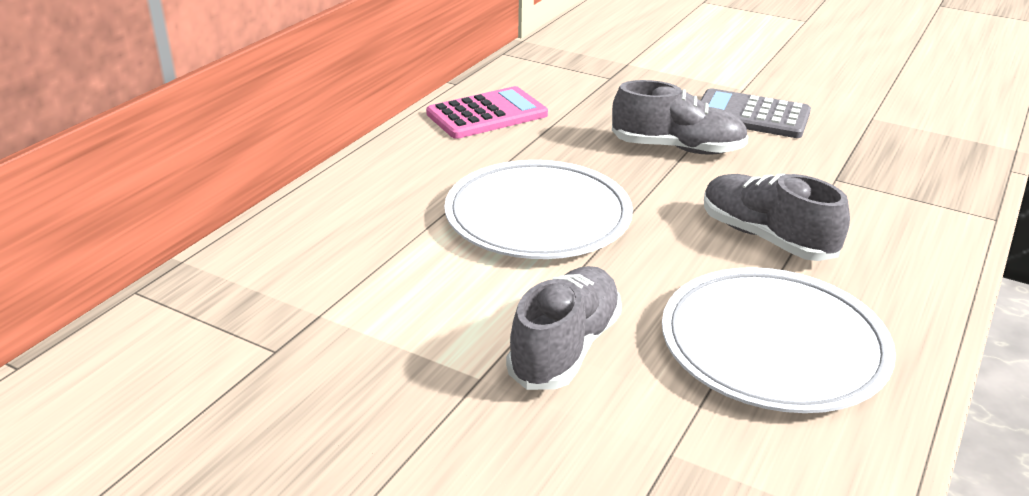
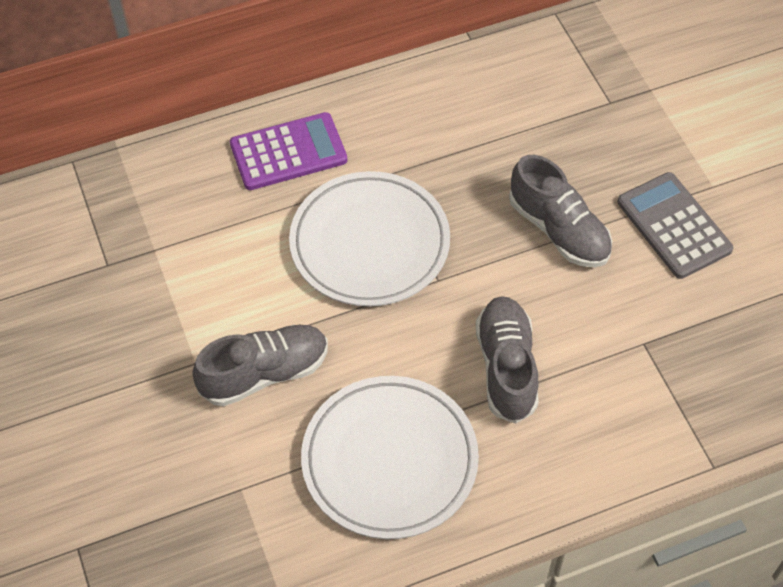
camera: 40 degrees right, 25 degrees up
(380, 195) = (288, 152): none -> purple calculator
(487, 114) = (454, 97): pink calculator -> none

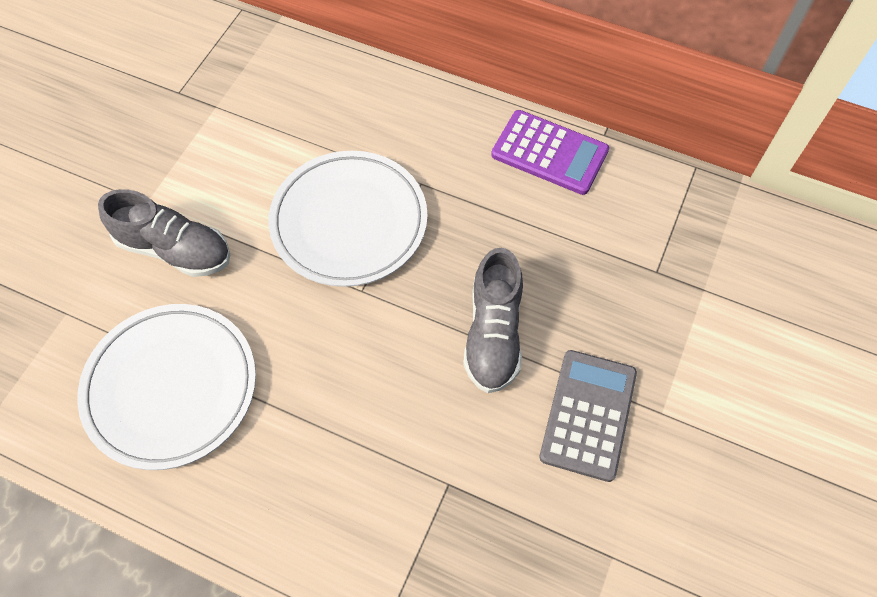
camera: 45 degrees right, 5 degrees up
(288, 152) = (376, 112): purple calculator -> purple calculator (549, 153)
(506, 367) = (327, 400): grey shoe -> none

